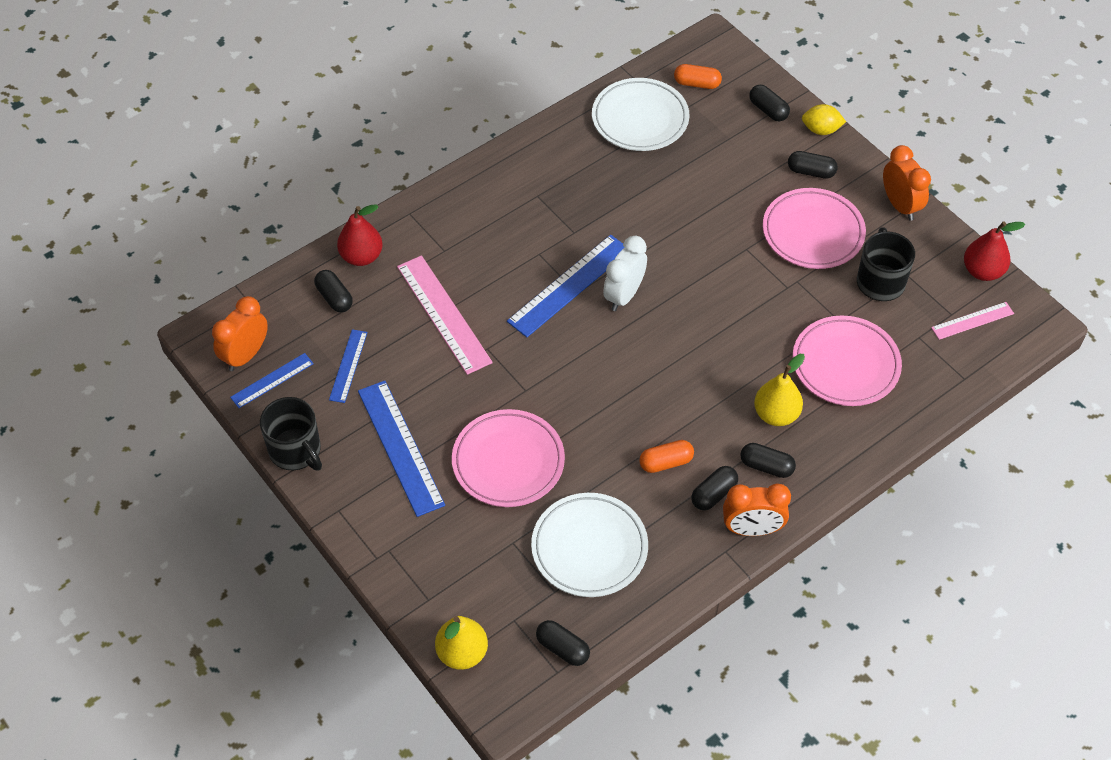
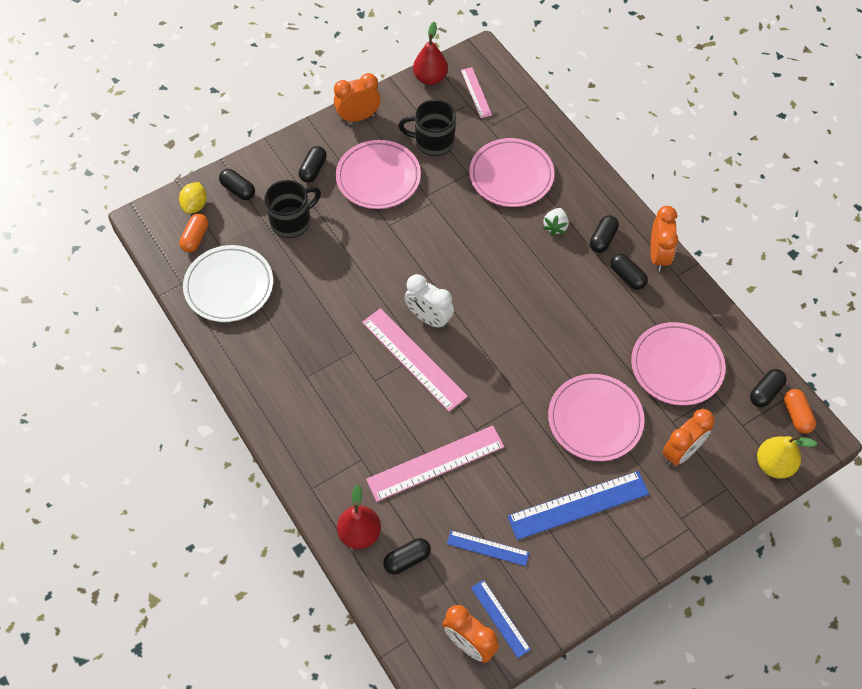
camera: 85 degrees left, 5 degrees up
(296, 451) = (580, 595): black mug -> black mug (292, 221)
(472, 551) = (681, 452): none -> orange clock
(569, 285) = (413, 359): blue ruler -> pink ruler
(589, 548) = (676, 366): white plate -> pink plate
(666, 462) = (598, 305): orange capsule -> orange capsule (796, 415)
(768, 110) = (238, 190): black capsule -> black capsule turned 75 degrees clockwise
(776, 414) = (555, 226): yellow pear -> white strawberry
(821, 130) = (268, 156): yellow lemon -> yellow lemon (195, 205)

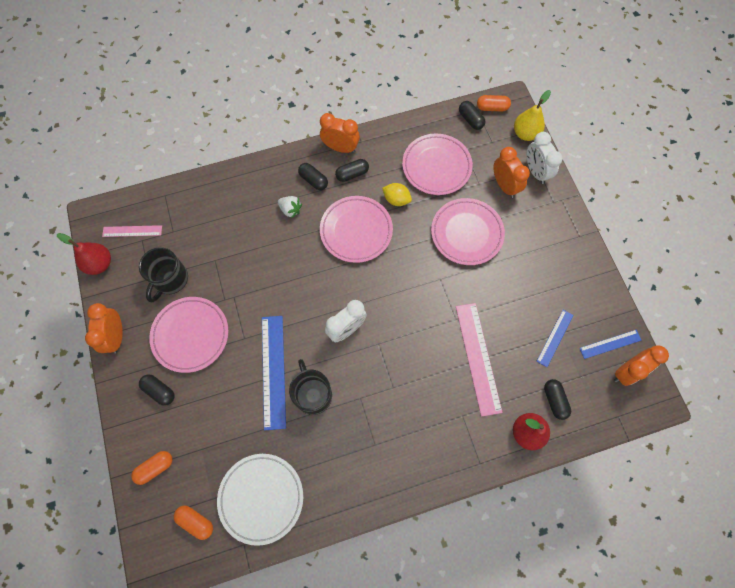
camera: 75 degrees left, 10 degrees up
(195, 205) = (157, 515): yellow lemon -> yellow lemon (396, 200)
(238, 190) = (155, 468): black capsule -> orange capsule
(292, 221) = (210, 423): black mug -> black mug (313, 394)
(413, 359) = (381, 351): pink ruler -> none
(511, 176) = (229, 228): pink plate -> pink plate (356, 231)
(578, 505) = (532, 265): blue ruler -> blue ruler (273, 371)
(719, 487) = (535, 172): none -> white clock

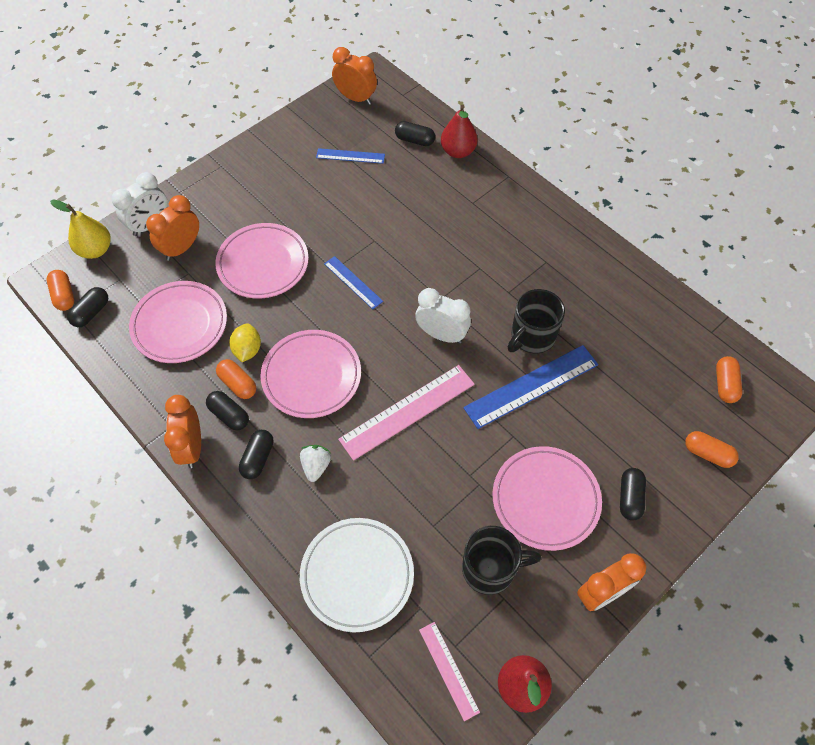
camera: 115 degrees left, 10 degrees down
(261, 498) = (661, 336): white plate -> white plate (357, 575)
(372, 186) = (238, 384): none -> orange capsule
(478, 358) = (406, 208): pink ruler -> pink ruler (407, 411)
(554, 400) = (414, 140): black capsule -> black capsule turned 60 degrees clockwise
(610, 344) = (334, 115): blue ruler -> blue ruler (353, 282)

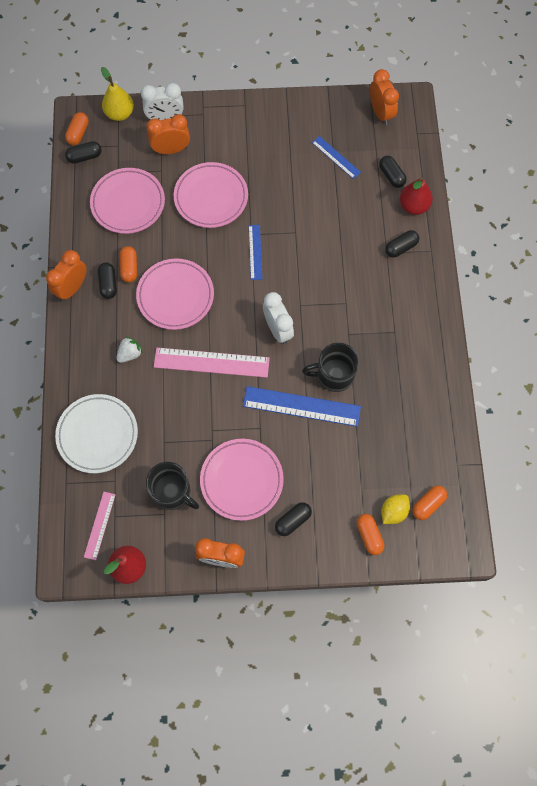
camera: 40 degrees right, 10 degrees up
(247, 350) = (153, 250): yellow lemon -> yellow lemon (393, 511)
(258, 458) = (102, 323): black capsule -> black capsule (401, 248)

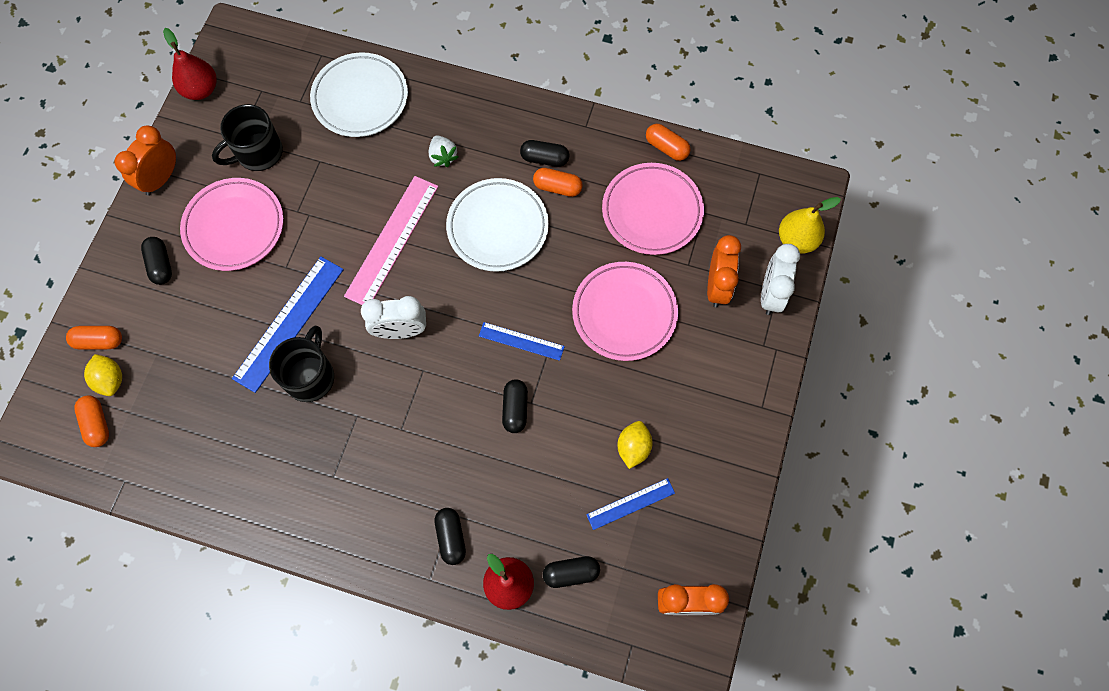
camera: 110 degrees right, 0 degrees up
(72, 288) = (555, 119): orange clock -> none
(78, 133) = (780, 182): orange capsule -> orange capsule (666, 147)
(85, 157) = (740, 180): black capsule -> black capsule (515, 409)
(99, 525) = (259, 74): pink ruler -> none
(175, 296) = (497, 227): pink plate -> white plate
(300, 166) = (633, 448): none -> yellow lemon

